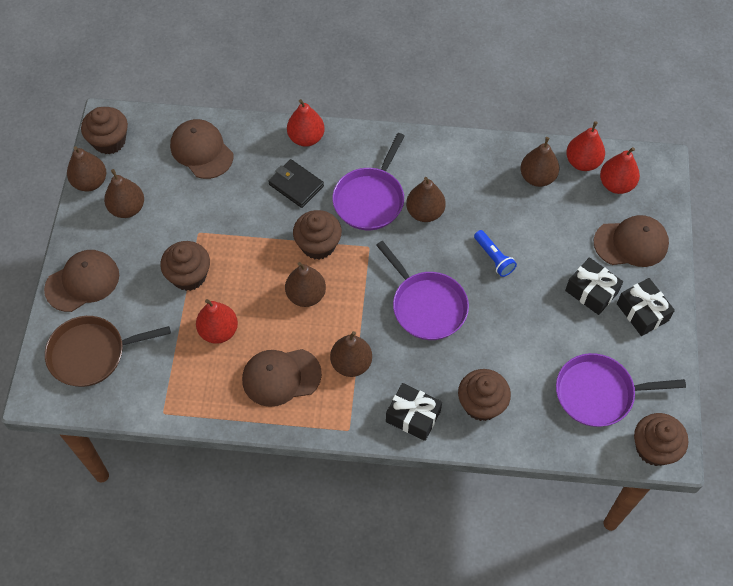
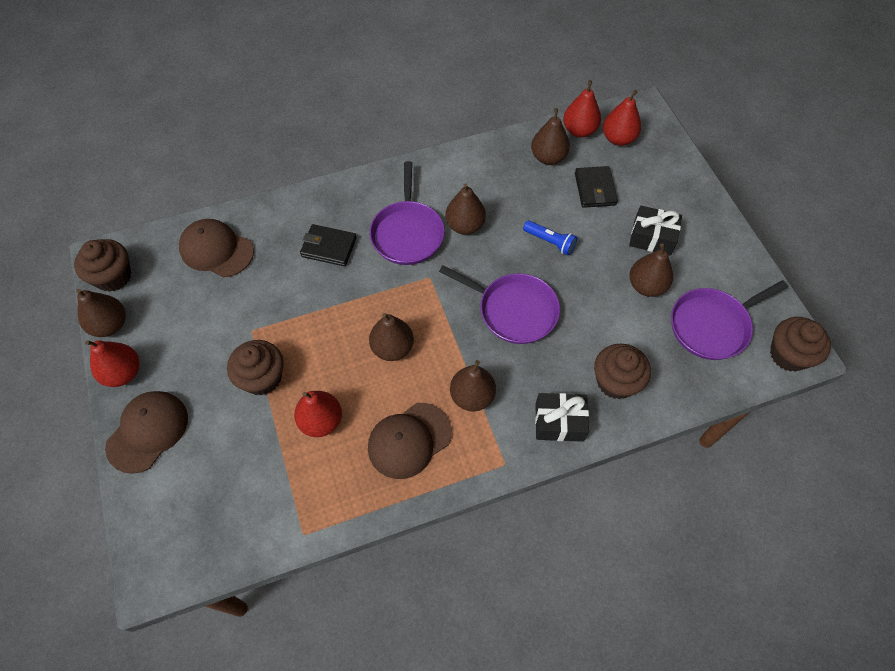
camera: 25 degrees left, 0 degrees up
(91, 354) = (193, 505): brown pan -> none
(127, 208) = (163, 336): brown pear -> brown pear (646, 286)
(306, 138) = (316, 200): red pear -> red pear (123, 373)
(318, 245) = (379, 295): brown cupcake -> none
(564, 225) = (595, 189): none -> black wallet
(631, 243) = (660, 183): brown cap -> none
(642, 312) = (705, 238): black gift -> none

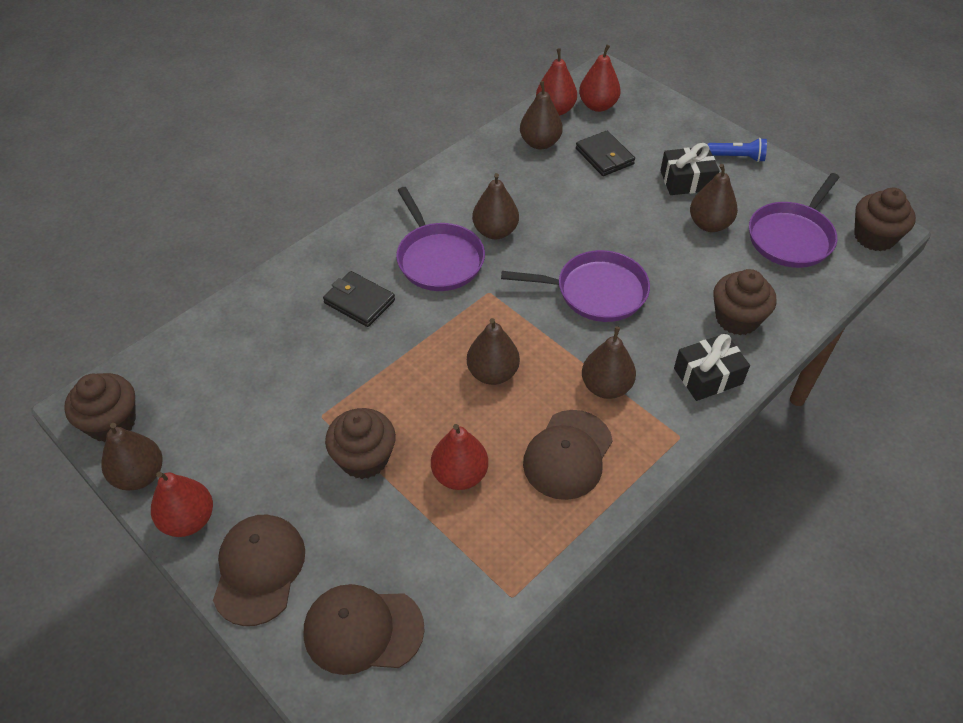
camera: 25 degrees left, 10 degrees down
(216, 250) = (227, 350): brown cap -> brown cap (363, 630)
(329, 247) = (359, 302): black wallet -> black wallet turned 45 degrees clockwise
(550, 242) = (591, 217): blue flashlight -> blue flashlight (737, 157)

